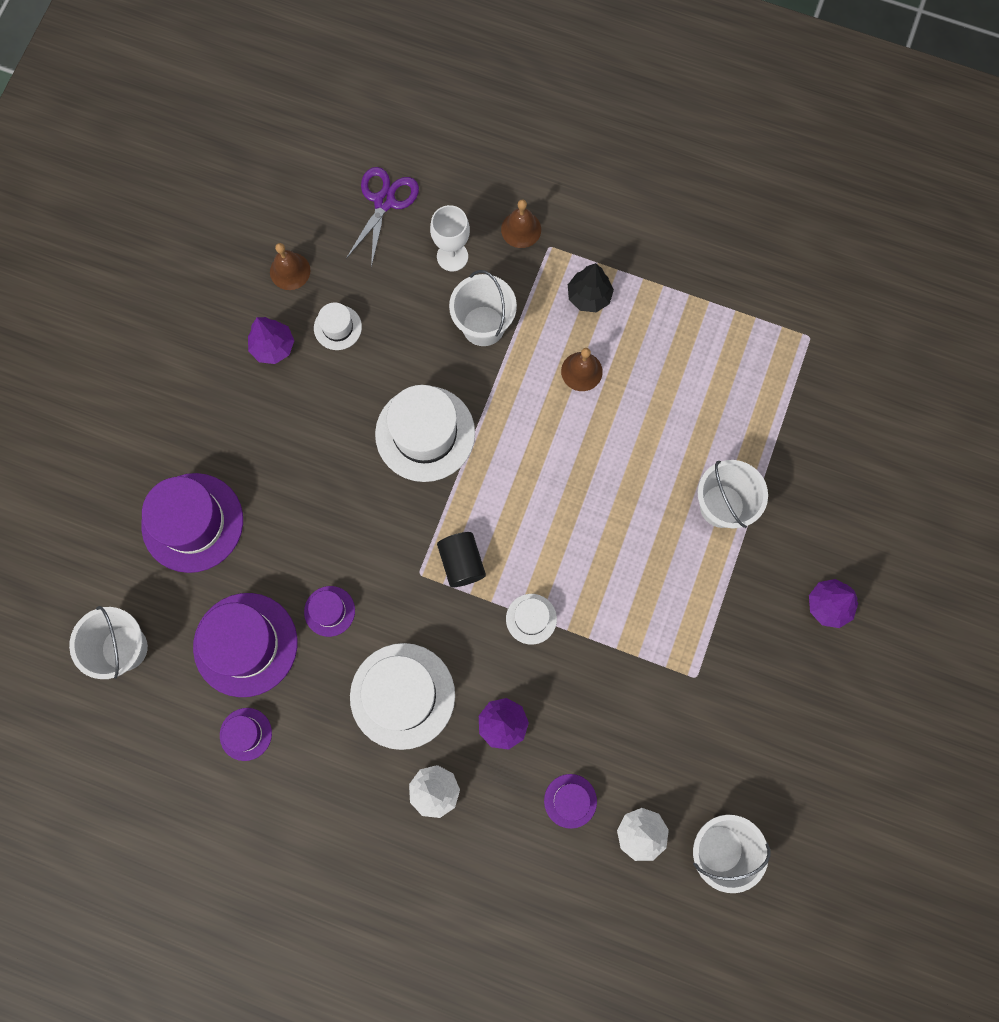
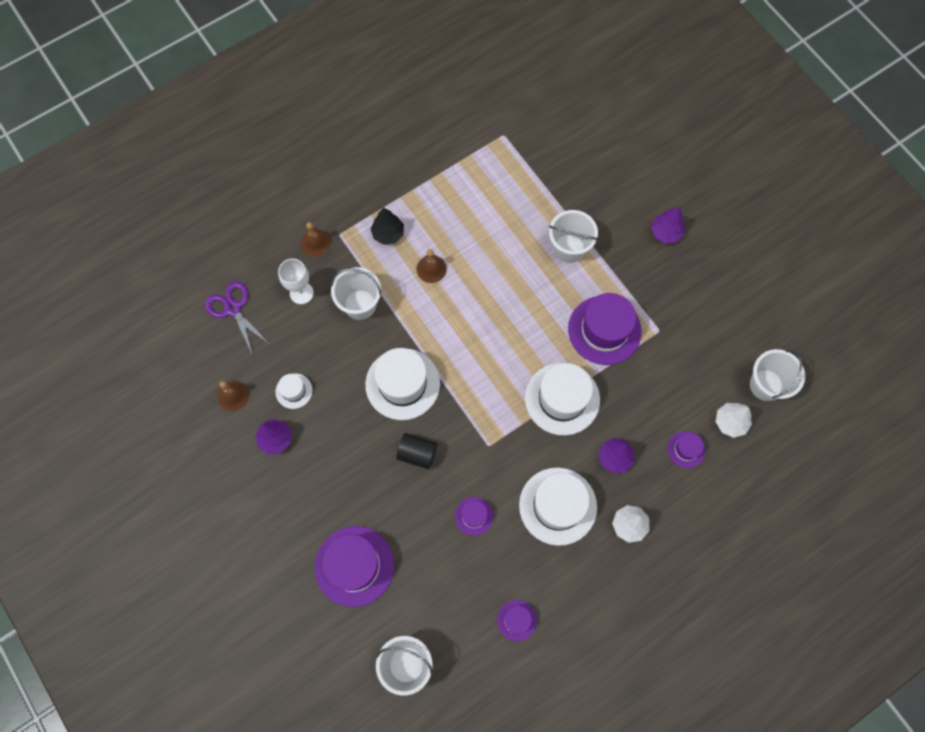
camera: 55 degrees left, 5 degrees down
(245, 644) = (459, 583): purple hat -> purple hat (604, 330)
(461, 562) = (499, 416): black cylinder -> black cylinder (417, 454)
(531, 619) = (562, 399): white hat -> white hat, size x2.03

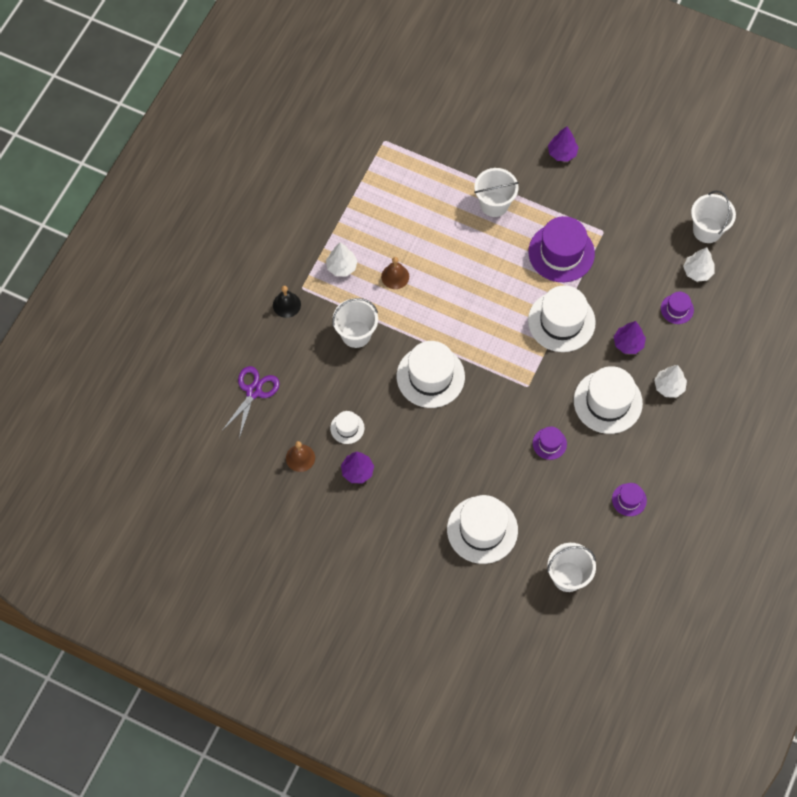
camera: 30 degrees left, 5 degrees down
(233, 308) = (254, 391): purple scissors -> purple scissors turned 90 degrees clockwise
(301, 293) = (302, 350): white goblet -> none
(315, 242) = (286, 305): brown bell -> black bell
(354, 566) = (482, 529): purple hat -> white hat
(388, 233) = (341, 267): black tree -> white tree
(417, 454) = (476, 422): black cylinder -> none

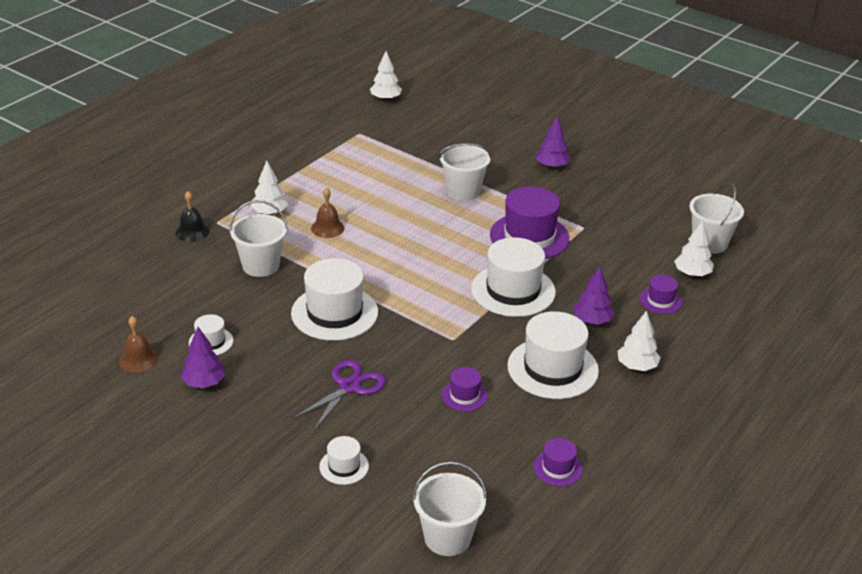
camera: 10 degrees right, 30 degrees down
(254, 391) = (115, 294): purple scissors -> purple scissors (349, 387)
(393, 83) = (385, 99): none -> white tree
(482, 529) = (344, 466): white hat -> white hat, size x0.49

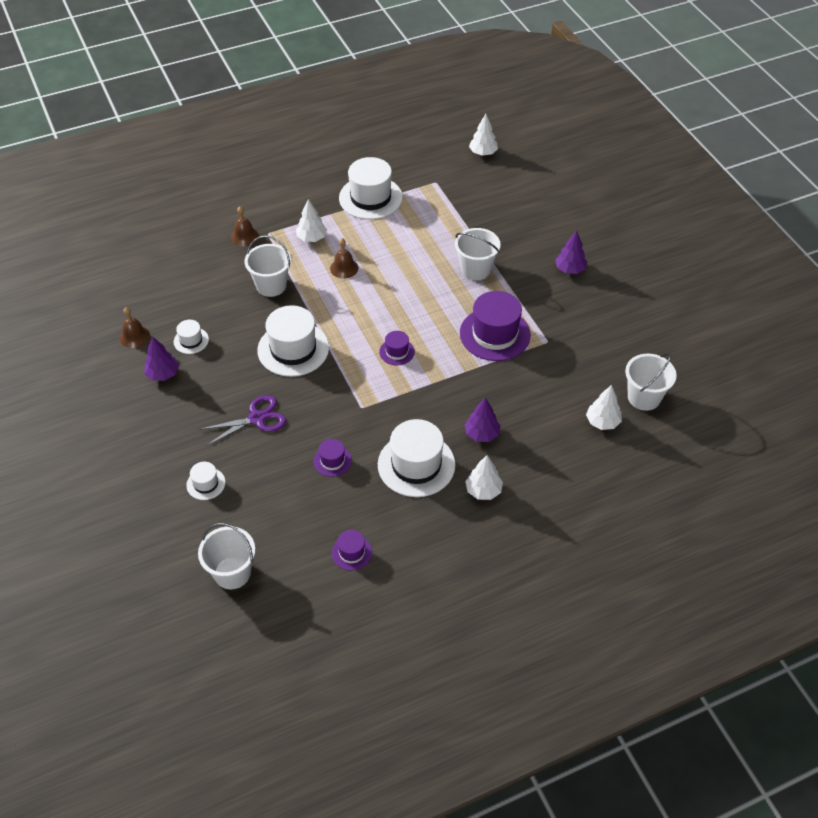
camera: 30 degrees right, 15 degrees up
(192, 232) = (244, 236): black bell -> brown bell
(513, 290) = (441, 381): white hat -> white hat (370, 198)
(660, 300) = (553, 437): purple hat -> purple hat (397, 352)

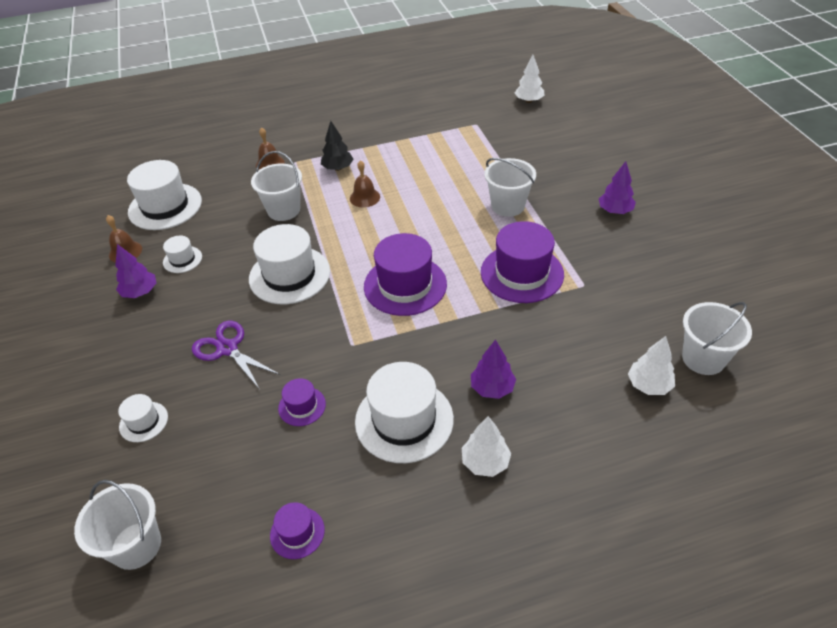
camera: 10 degrees right, 5 degrees down
(257, 418) = (227, 348): purple scissors -> purple scissors turned 120 degrees counterclockwise
(312, 238) = (338, 168): white tree -> black tree
(370, 198) = (406, 135): white hat -> white hat (165, 206)
(397, 352) = (405, 285): purple hat -> purple hat, size x2.03

